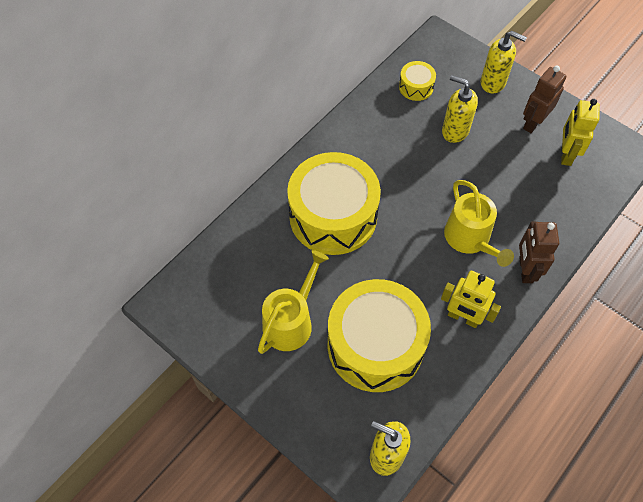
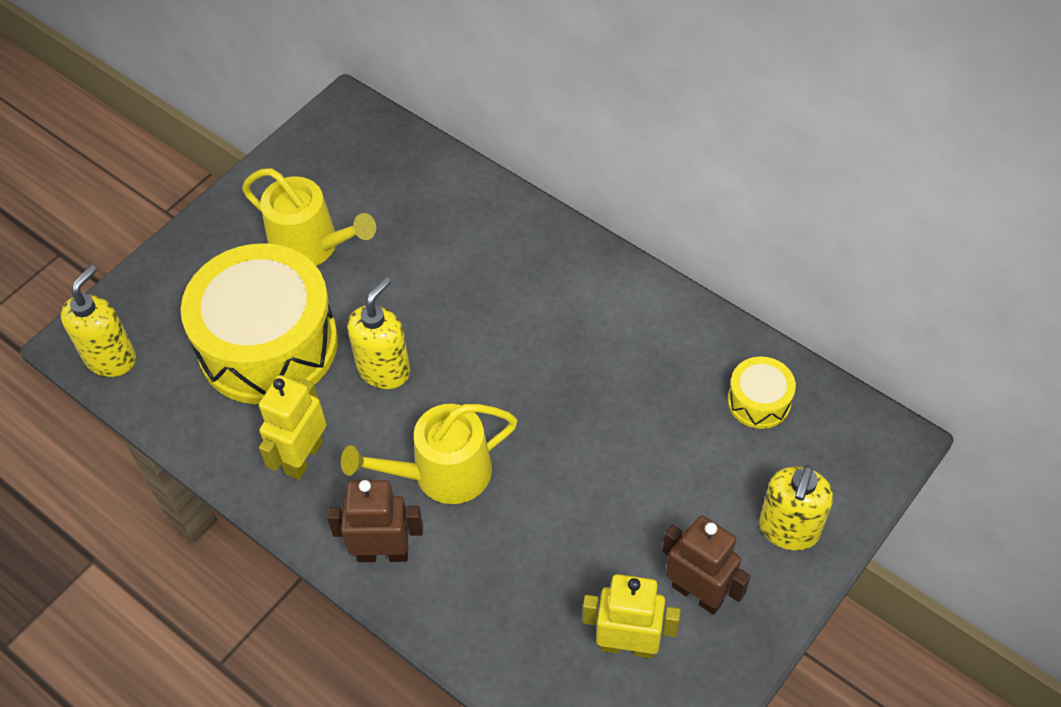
camera: 90 degrees right, 5 degrees down
(333, 216) = (483, 288): yellow drum -> none
(455, 131) = (665, 460): yellow soap dispenser -> yellow soap dispenser (384, 370)

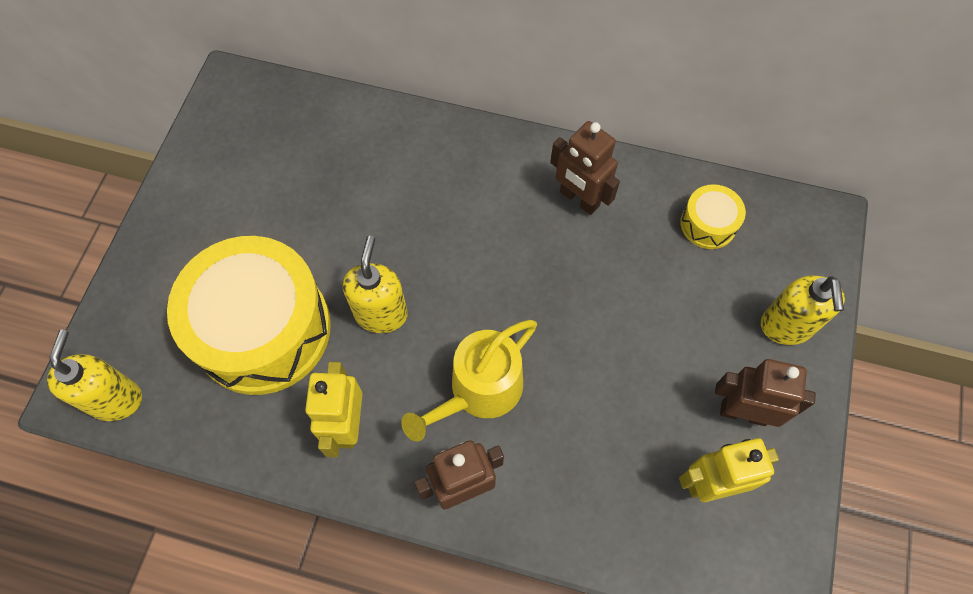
camera: 25 degrees left, 10 degrees up
(311, 245) = (258, 221): yellow watering can -> none
(634, 331) = (579, 199): none -> brown robot

